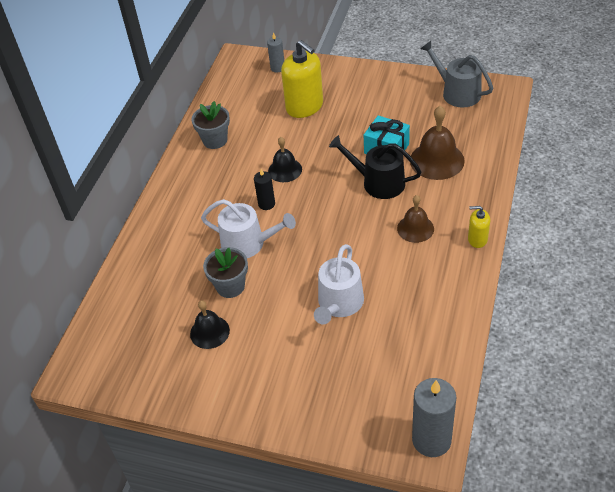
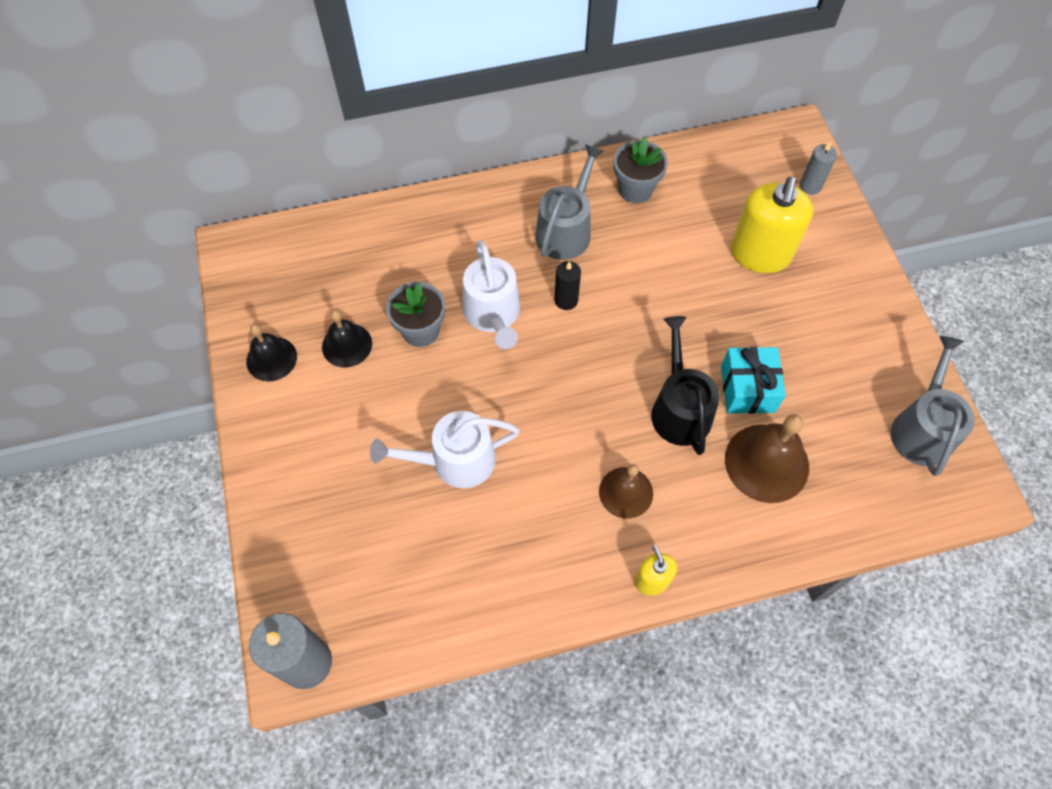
camera: 55 degrees right, 15 degrees up
(216, 184) = (566, 230): none -> grey watering can
(285, 170) = (634, 290): black bell -> black bell (271, 358)

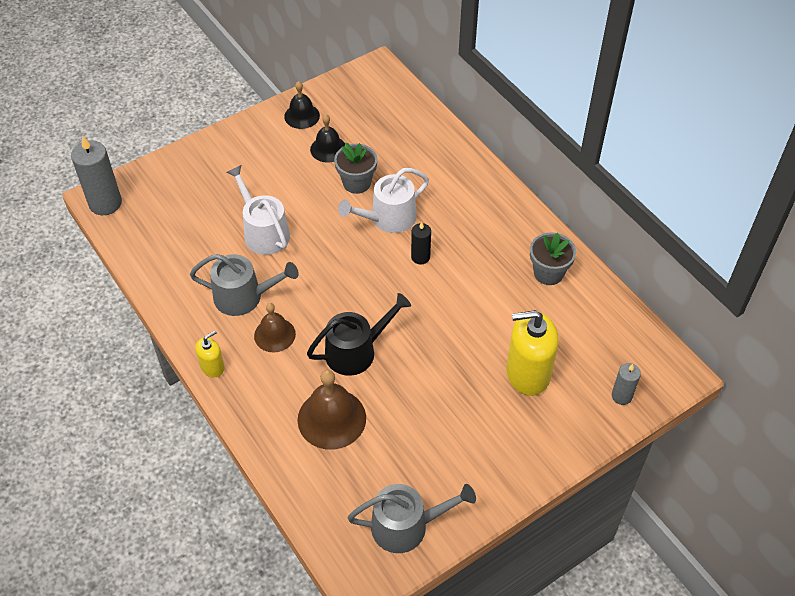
camera: 70 degrees right, 10 degrees down
(566, 230) = (484, 240): grey watering can -> grey watering can (244, 297)
(747, 389) = (392, 392): turquoise gift -> none

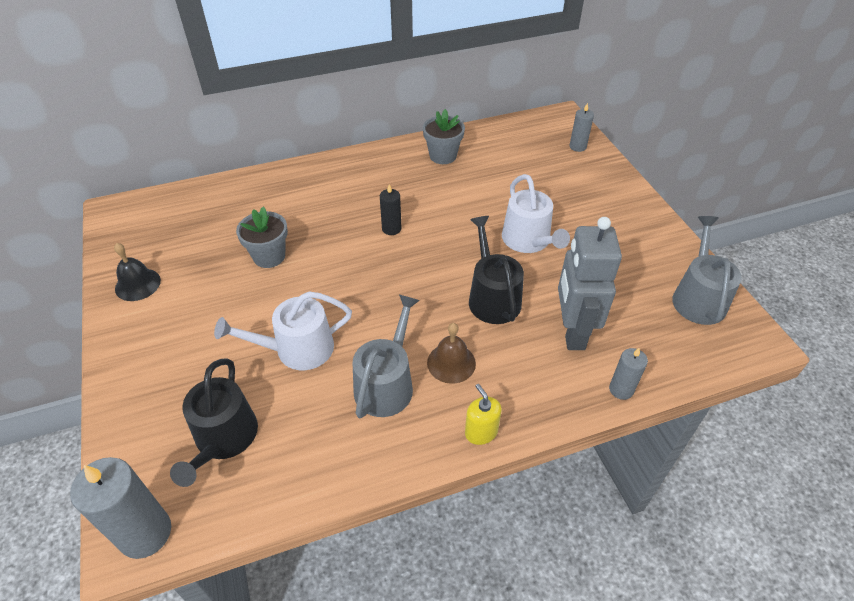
camera: 75 degrees left, 5 degrees down
(177, 217) = (224, 439): none -> black watering can
(275, 462) = (621, 389): none -> grey candle
(328, 149) = (205, 270): black bell -> none
(331, 418) = (572, 331): brown bell -> grey robot
(388, 218) = (331, 241): white watering can -> white watering can (528, 241)
(528, 373) = (545, 190): yellow soap dispenser -> none

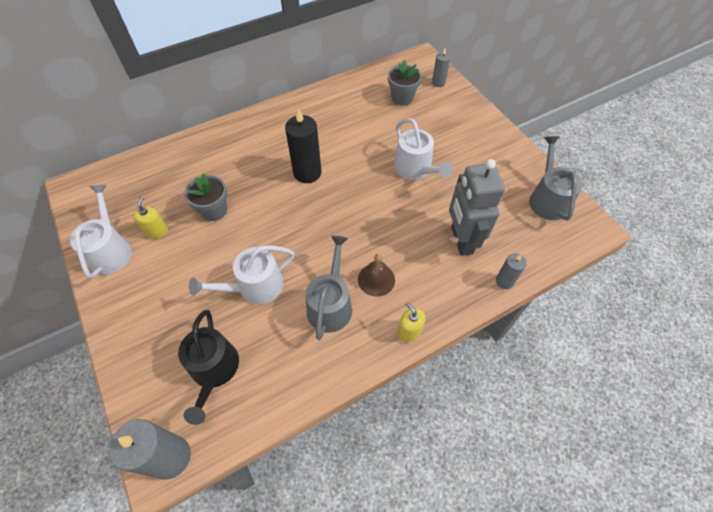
camera: 10 degrees left, 10 degrees up
(138, 284) = (111, 250): black bell -> white watering can
(196, 270) = (157, 231): none -> yellow soap dispenser
(391, 229) = (307, 173): black candle -> black candle, size x1.80
(443, 156) = (335, 103): grey flower pot -> grey flower pot (402, 98)
(492, 297) = (397, 220): black watering can -> none

